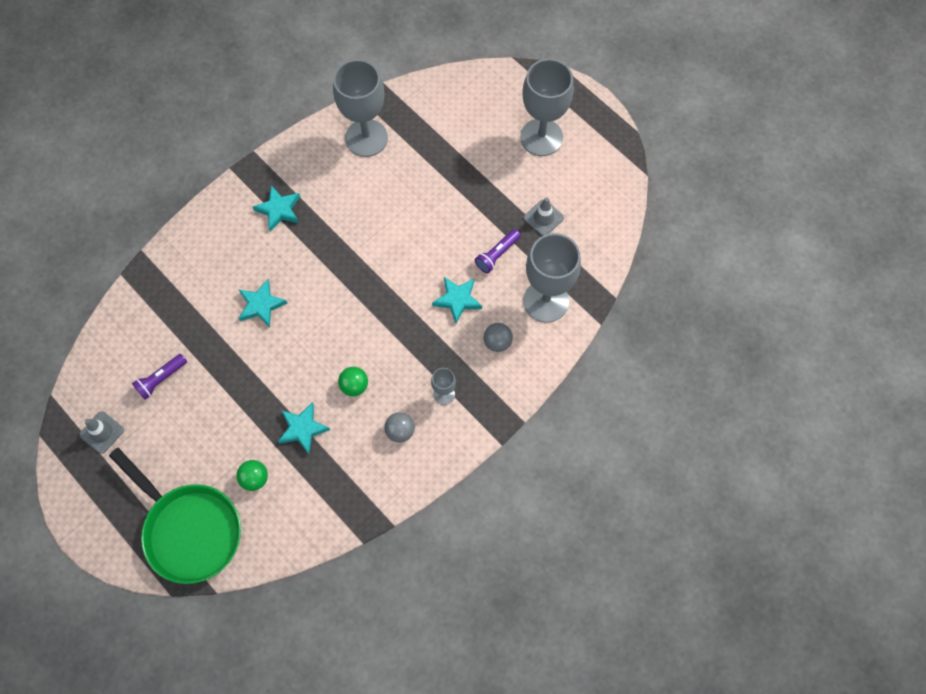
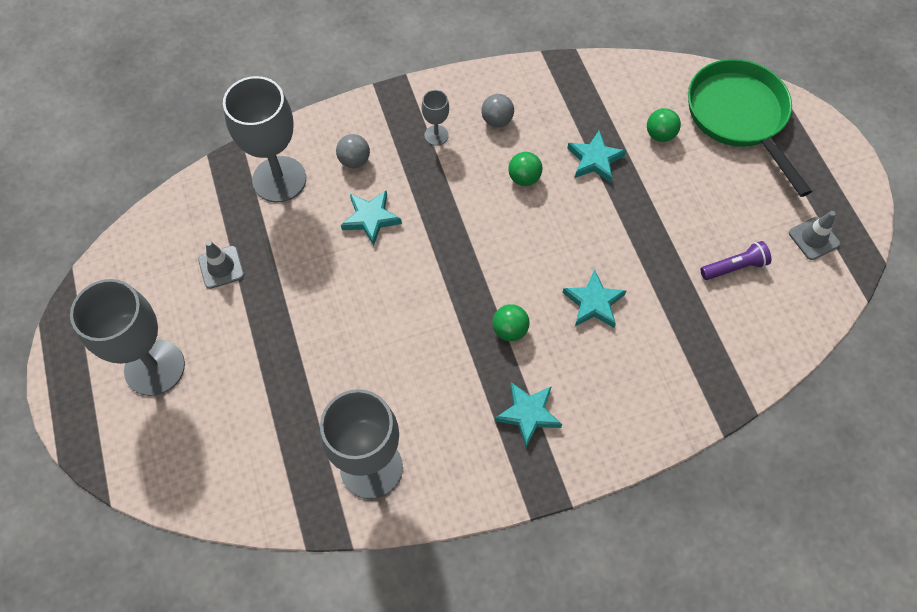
camera: 155 degrees left, 5 degrees down
(315, 260) = (509, 330): none -> green ball
(497, 255) = (299, 248): purple flashlight -> none

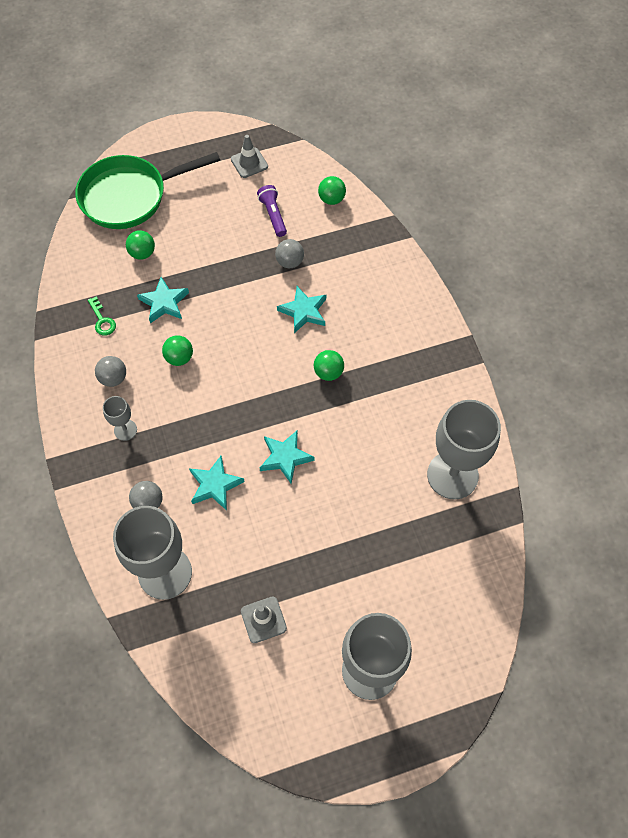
camera: 90 degrees left, 0 degrees up
(528, 414) = (401, 361): turquoise star -> turquoise star (285, 457)
(568, 105) = (102, 320): none -> green key
(665, 287) = (290, 262): none -> grey ball
(771, 335) = (331, 199): none -> green ball

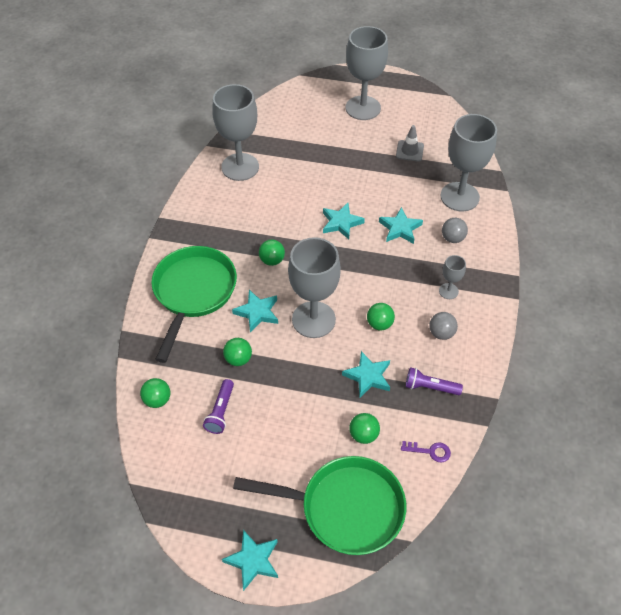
camera: 150 degrees left, 10 degrees down
(79, 267) = (430, 451): none -> purple key
(102, 320) = (430, 387): green key -> purple flashlight
(178, 137) = (253, 560): none -> turquoise star
(246, 331) = (313, 319): none -> grey goblet
(249, 163) = (203, 483): grey traffic cone -> none
(290, 262) = (238, 359): grey ball -> green ball
(378, 300) = (193, 292): none -> green pan

